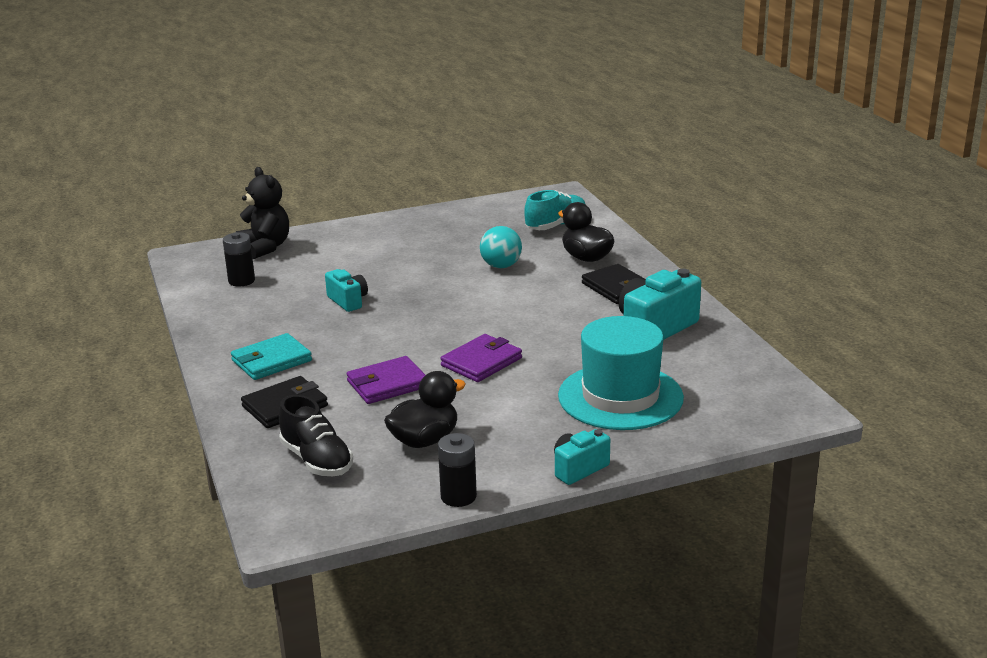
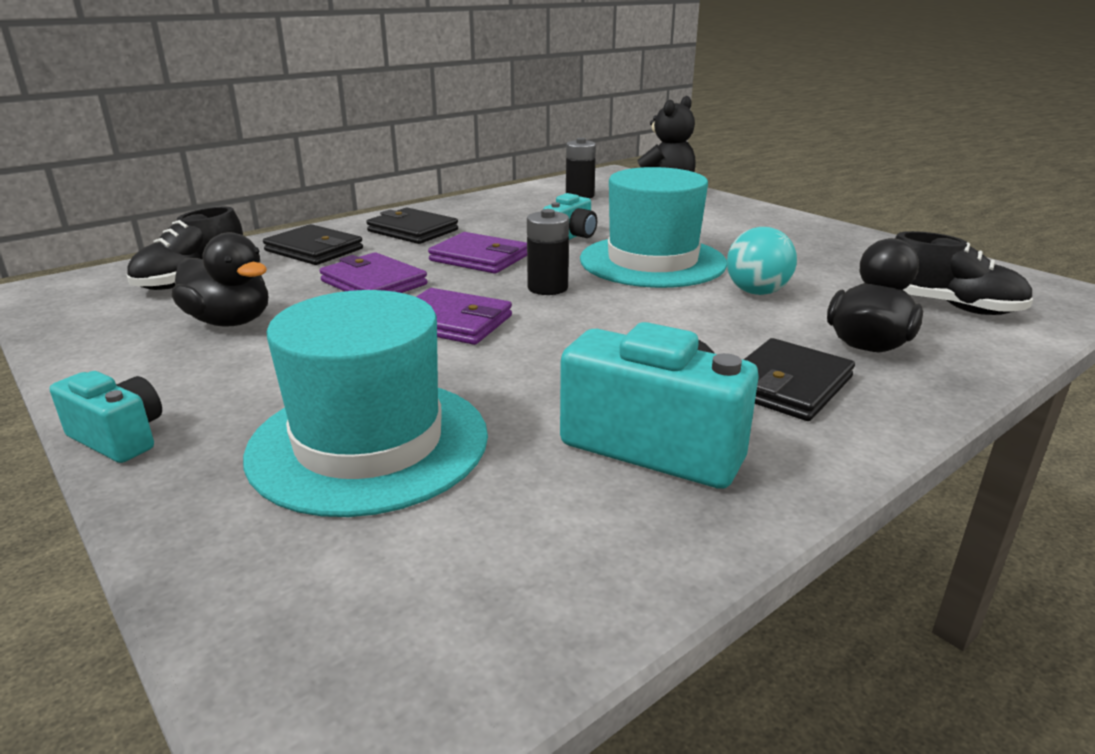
camera: 70 degrees right, 0 degrees up
(271, 360) = (413, 230): turquoise wallet -> black wallet
(366, 340) = (479, 258): none -> purple wallet
(425, 284) = (652, 261): none -> turquoise hat
(458, 496) = (75, 362): black battery -> black battery (547, 288)
(556, 225) = (950, 307): turquoise shoe -> black shoe

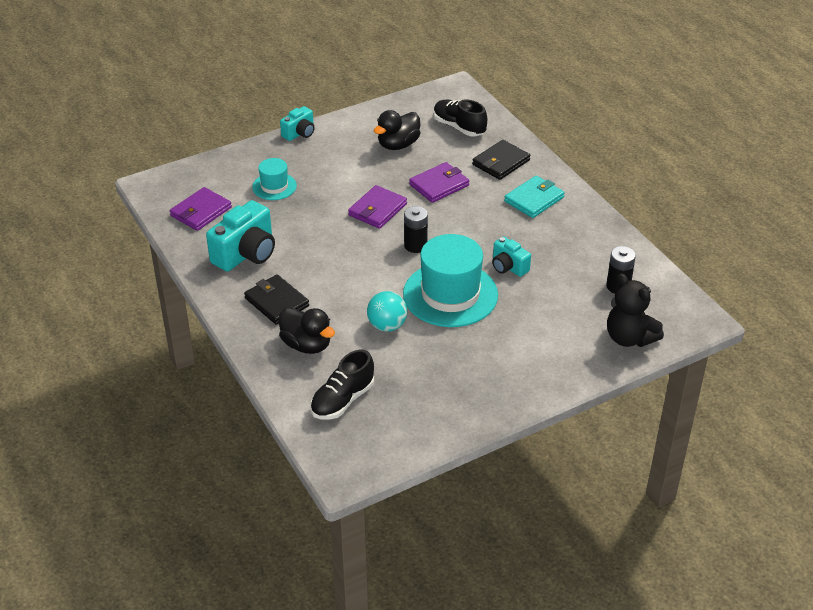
camera: 100 degrees right, 15 degrees up
(369, 443) = (274, 186): turquoise hat -> turquoise hat, size x0.51
(413, 230) = (534, 199): black wallet -> turquoise wallet
(479, 258) = (472, 224): purple wallet -> purple wallet (201, 211)

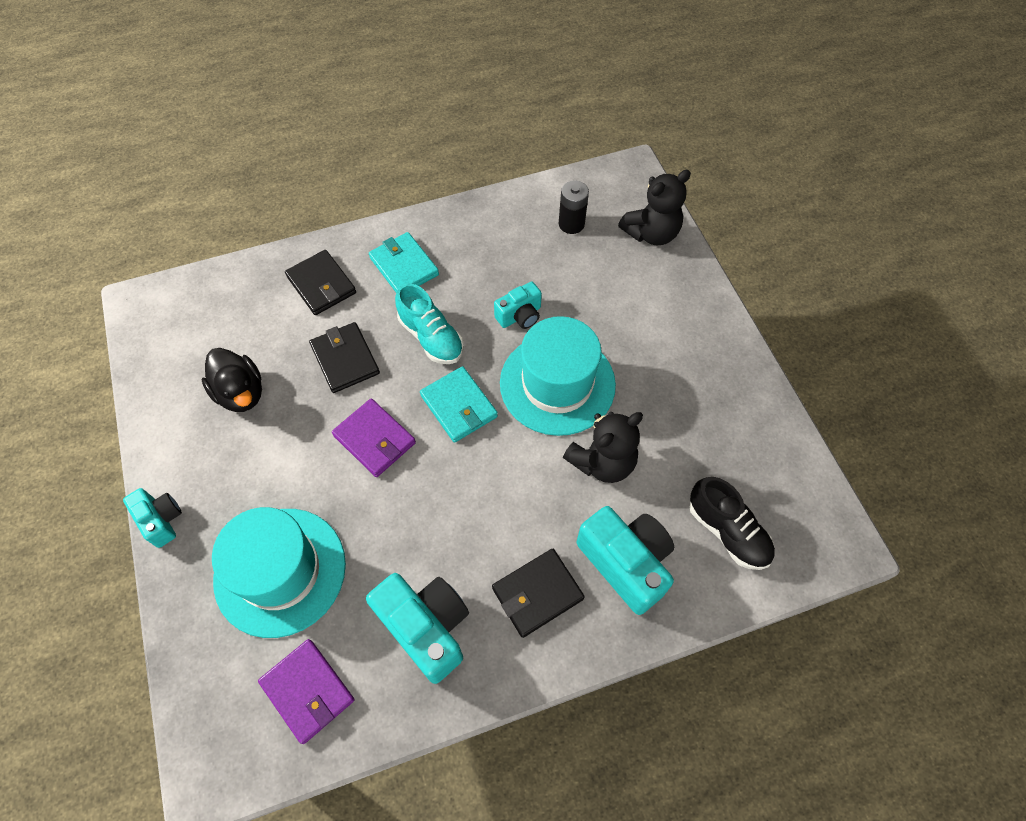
camera: 80 degrees left, 20 degrees up
(274, 186) = (280, 571): turquoise hat -> turquoise hat, size x1.95
(307, 345) = (625, 563): black duck -> turquoise camera
(387, 325) = (602, 461): turquoise ball -> black teddy bear
(415, 245) = (459, 406): black battery -> turquoise wallet
(439, 185) = (345, 359): purple wallet -> black wallet
(459, 127) = (230, 315): black shoe -> none
(472, 223) = (431, 337): none -> turquoise shoe

